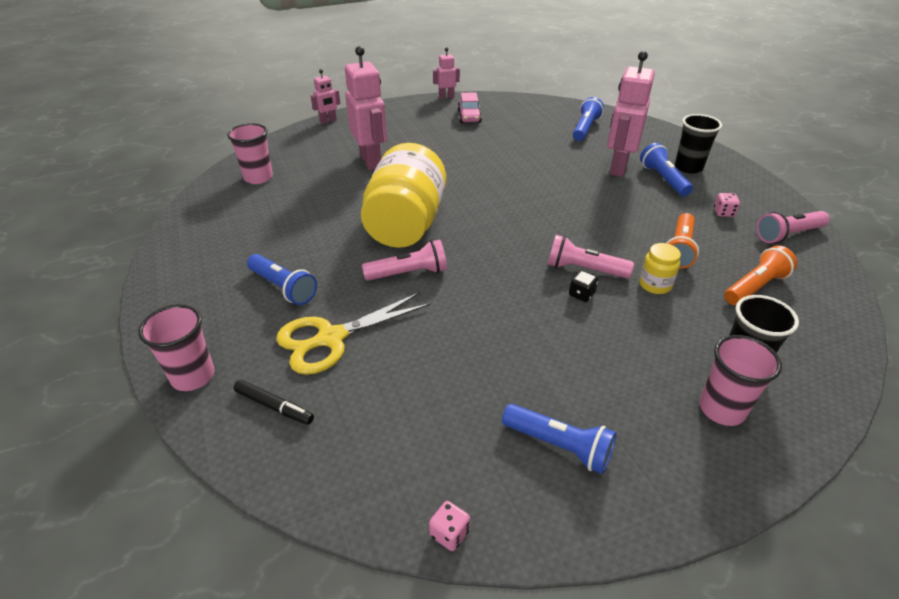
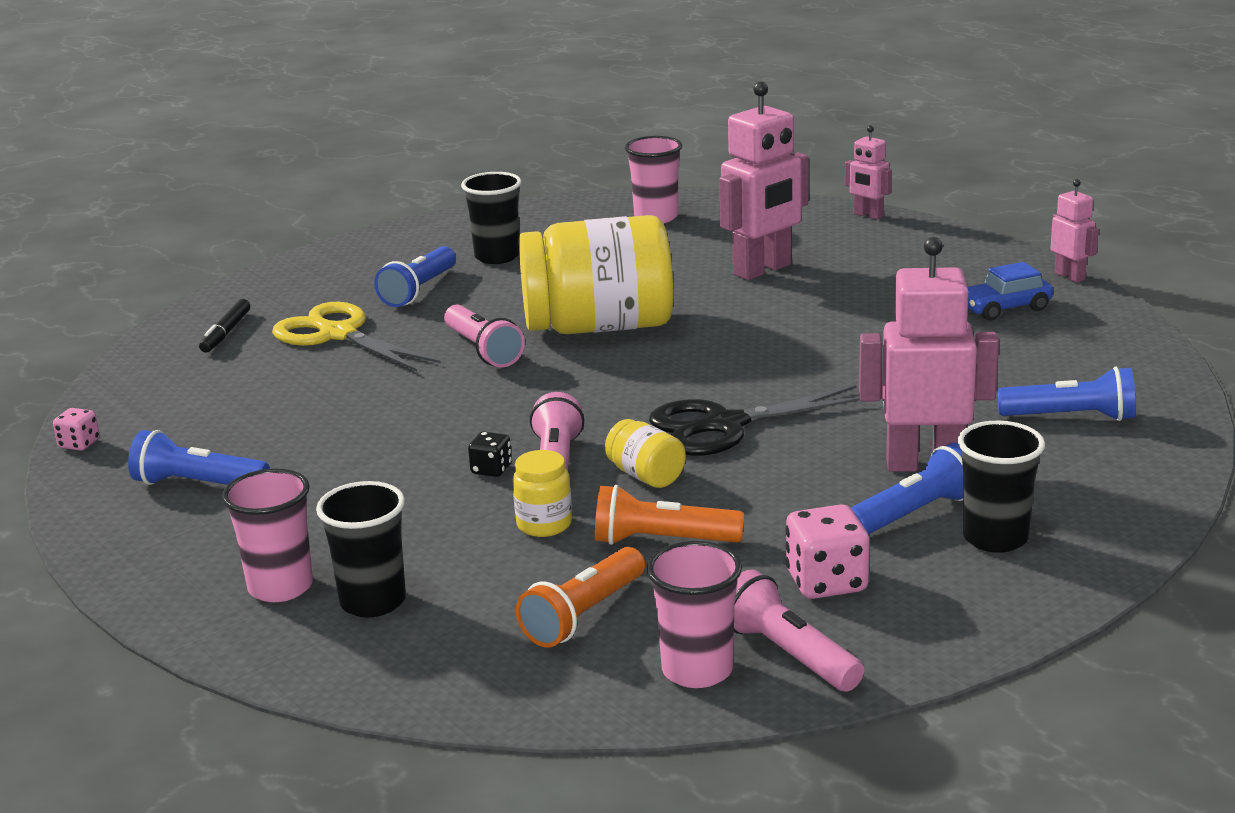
camera: 75 degrees right, 15 degrees down
(193, 376) = (258, 288): pink cup -> pink cup (697, 670)
(257, 245) = (497, 256): none -> black cup
(469, 116) = (1005, 308): pink car -> blue car
(557, 208) = (725, 425): none -> black scissors
(559, 445) = (198, 484): blue flashlight -> blue flashlight turned 90 degrees clockwise
(606, 242) = (646, 476): none -> yellow jar
(723, 213) = (826, 582): pink dice -> pink dice, size x1.79
(755, 287) = (584, 615): orange flashlight -> orange flashlight turned 90 degrees clockwise

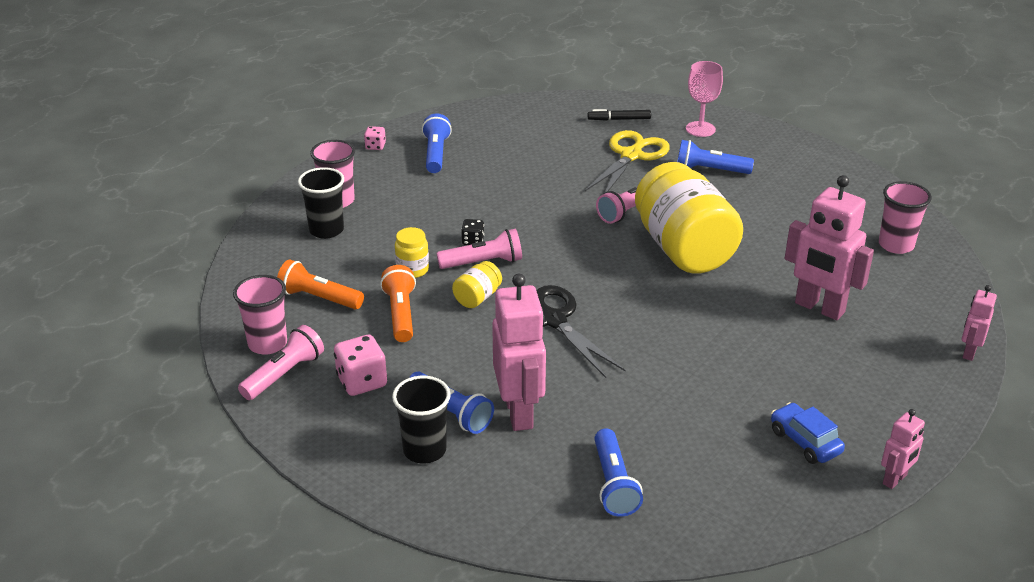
camera: 75 degrees right, 10 degrees up
(79, 444) = (471, 110): pink dice -> pink dice (375, 146)
(306, 284) = (700, 129): none -> pink goblet
(497, 256) = (781, 189): black cup -> none

